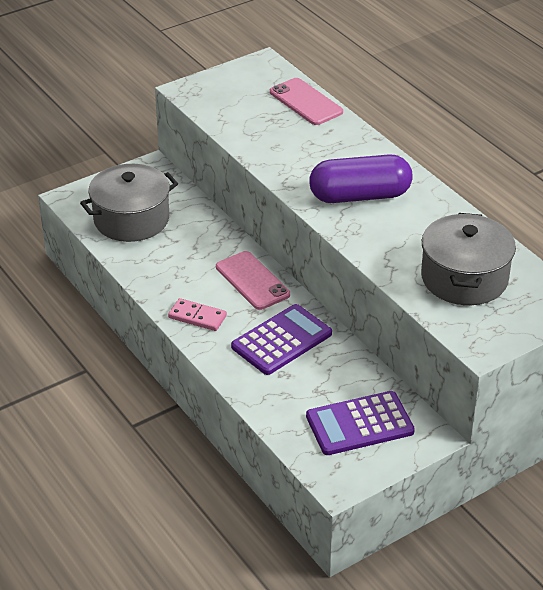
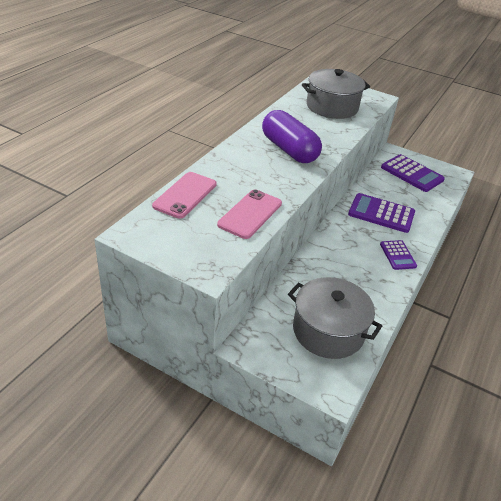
camera: 120 degrees left, 0 degrees up
(197, 317) = (397, 255): pink domino -> purple calculator
(252, 281) = (340, 240): pink phone -> pink phone (250, 214)

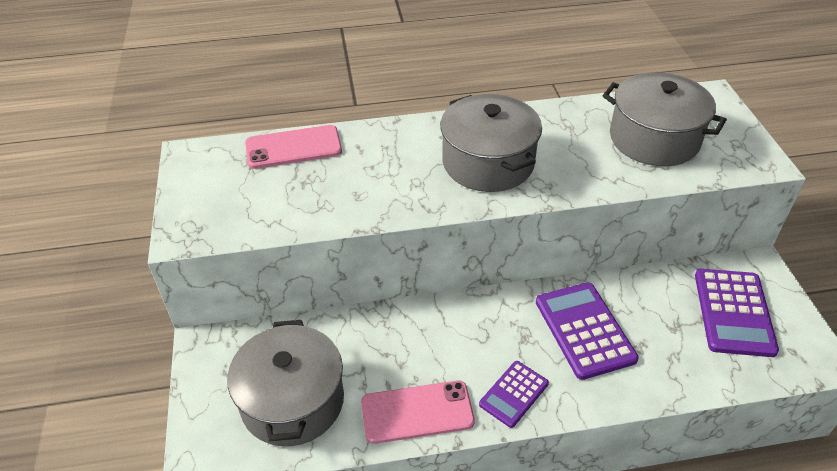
camera: 55 degrees right, 5 degrees up
(250, 214) = (315, 206): pink phone -> pink phone (417, 412)
(289, 150) = (488, 162): purple capsule -> grey pot

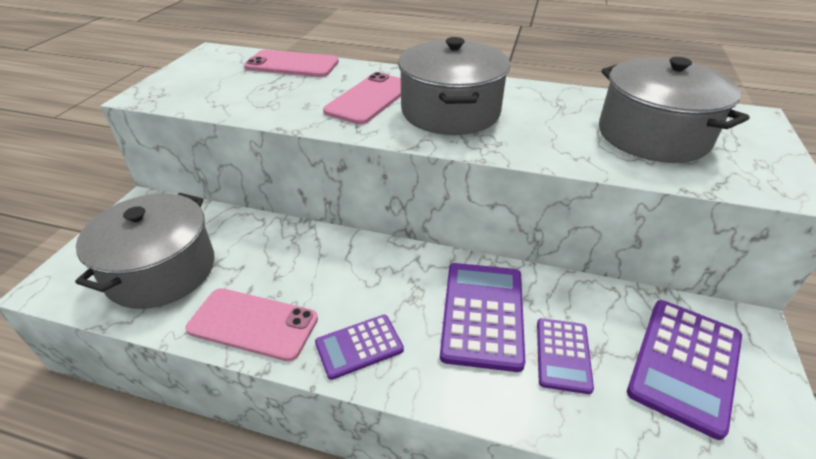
camera: 25 degrees right, 5 degrees down
(407, 169) = (369, 99): none -> pink phone
(656, 339) = (563, 355): none -> purple calculator

